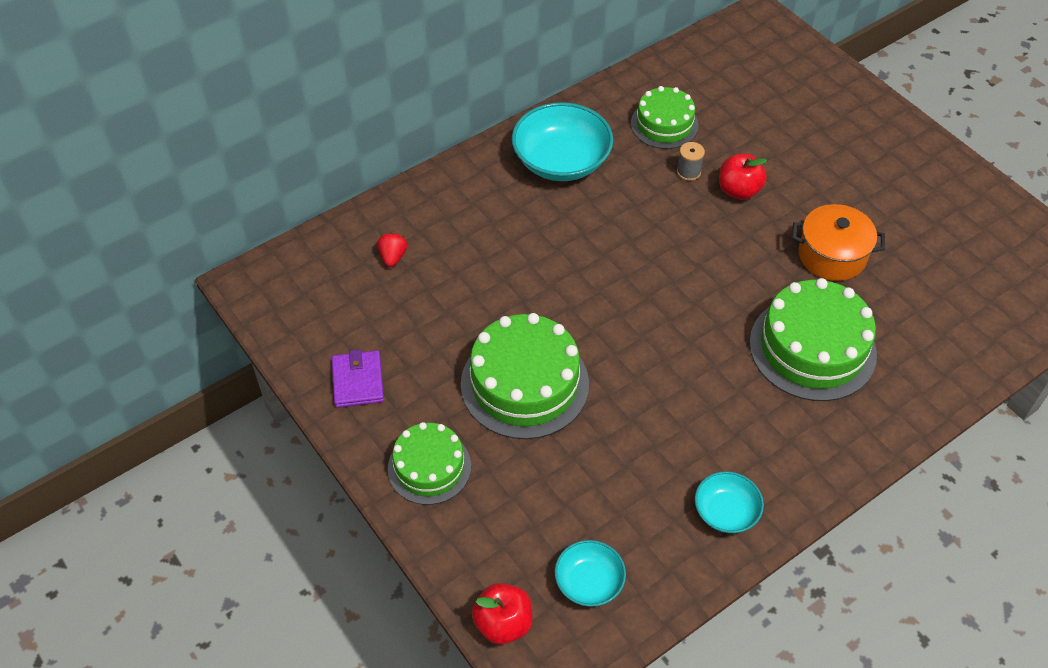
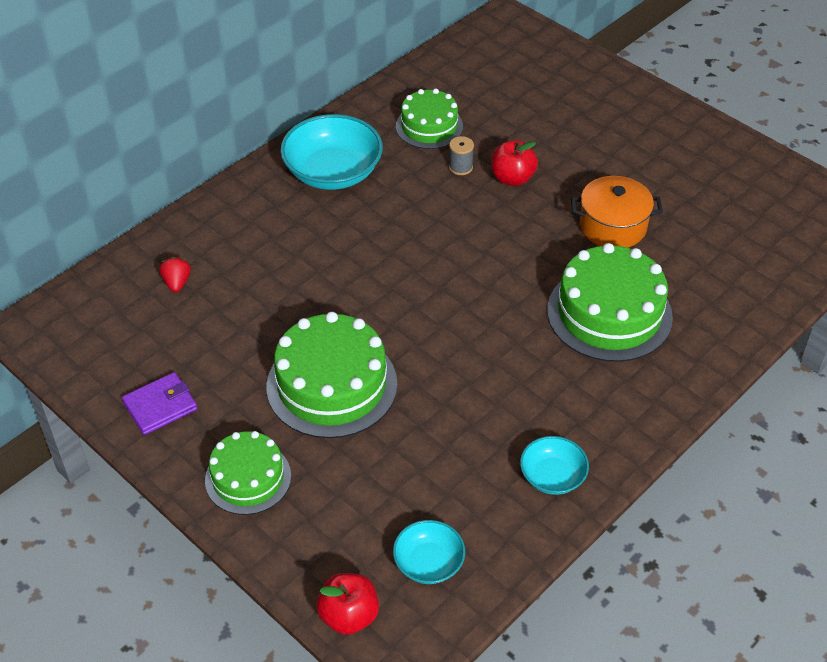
camera: 10 degrees left, 5 degrees down
(358, 381) = (160, 406): purple wallet -> purple wallet turned 75 degrees clockwise

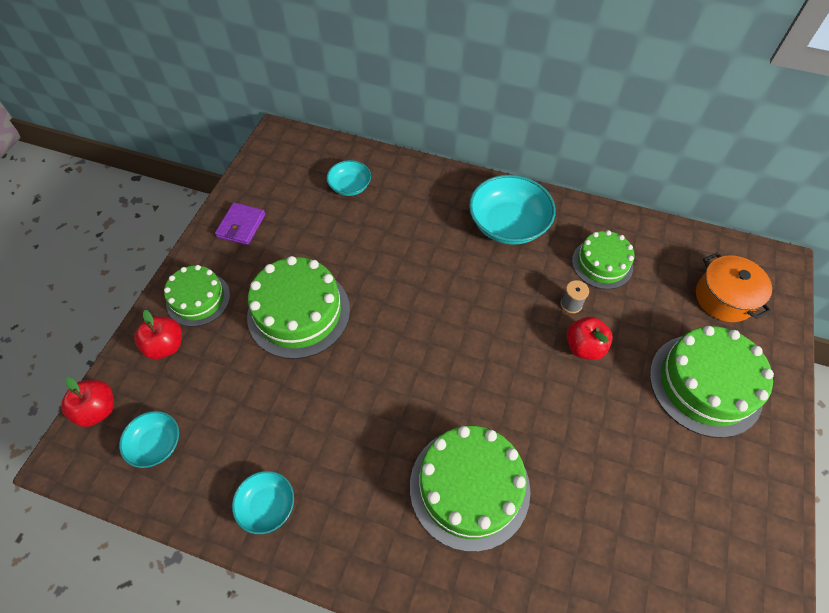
camera: 65 degrees right, 10 degrees up
(160, 406) = (241, 226): purple wallet -> purple wallet turned 75 degrees clockwise
(177, 283) = (350, 186): red strawberry -> turquoise bowl
(298, 526) = (166, 346): none -> red apple
(593, 120) = (705, 384): none -> green cake
(612, 226) = (578, 451): orange pot -> orange pot (724, 298)

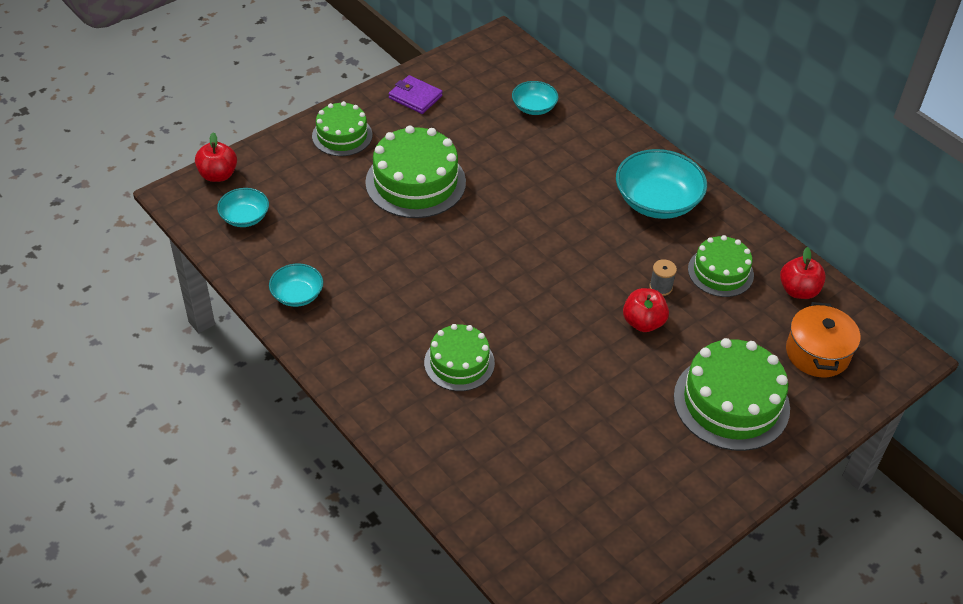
camera: 30 degrees right, 10 degrees down
(166, 346) = (295, 156): red apple -> red apple (798, 290)
(241, 226) = (415, 97): purple wallet -> purple wallet turned 75 degrees clockwise
(469, 487) = (459, 363): green cake -> green cake, size x0.62

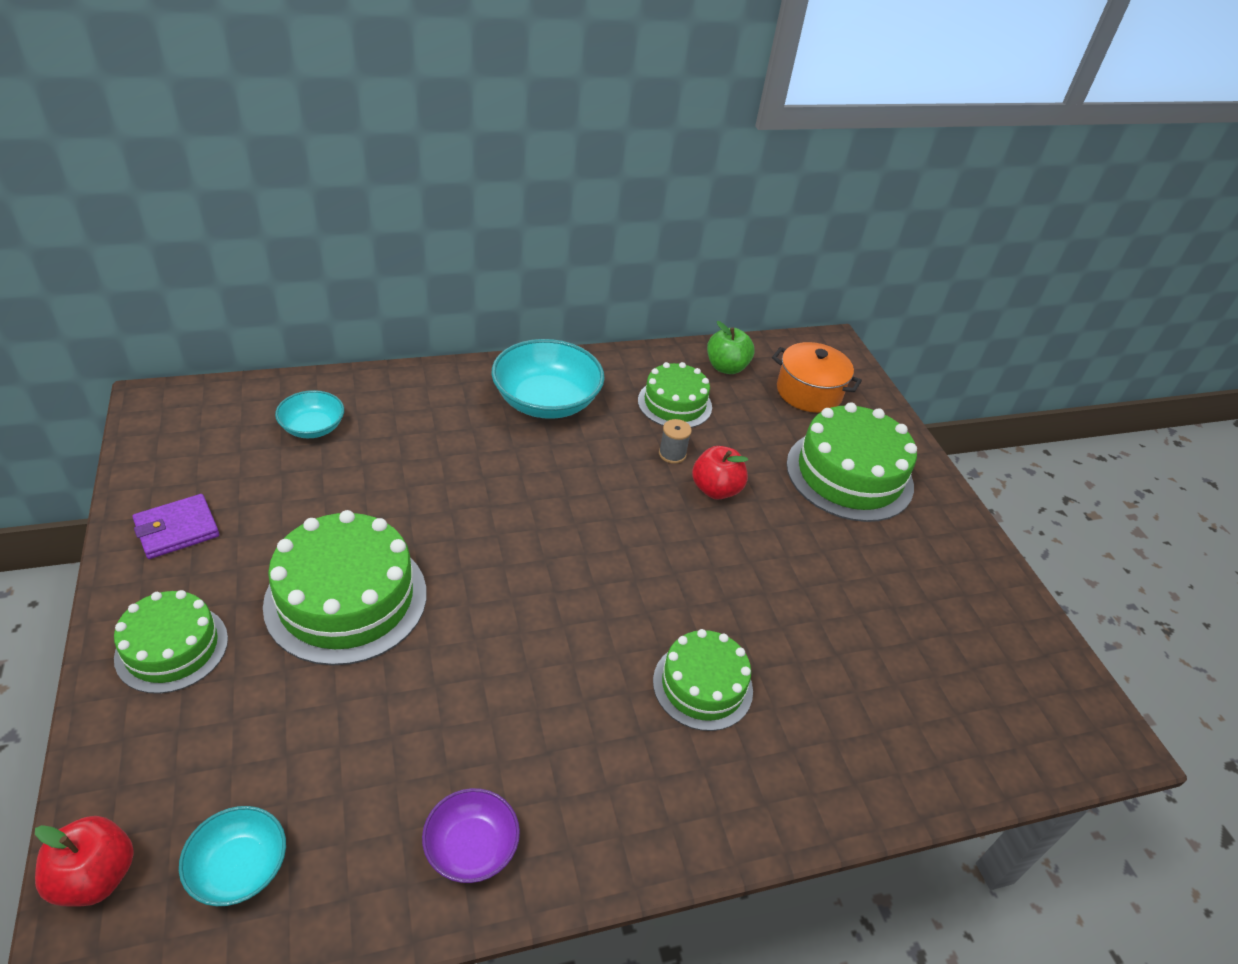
camera: 70 degrees left, 5 degrees down
(297, 295) = (471, 847): turquoise bowl -> purple bowl
(798, 290) = (726, 367): red apple -> green apple

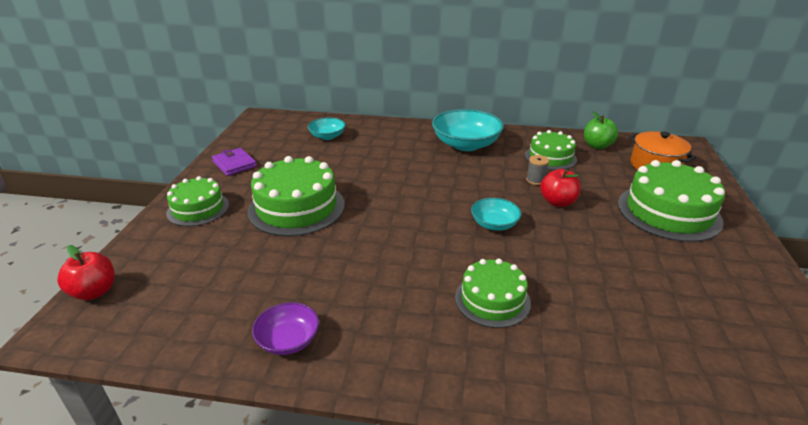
camera: 30 degrees right, 10 degrees down
(177, 529) = (234, 164): purple wallet -> purple wallet turned 60 degrees clockwise
(239, 867) = (160, 309): turquoise bowl -> turquoise bowl (494, 224)

